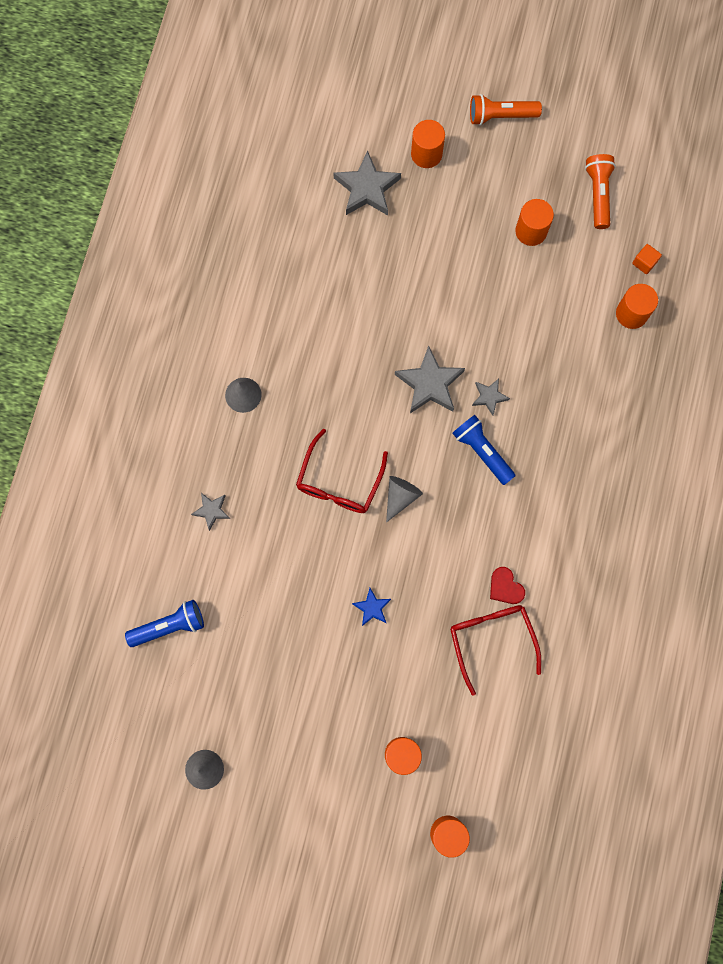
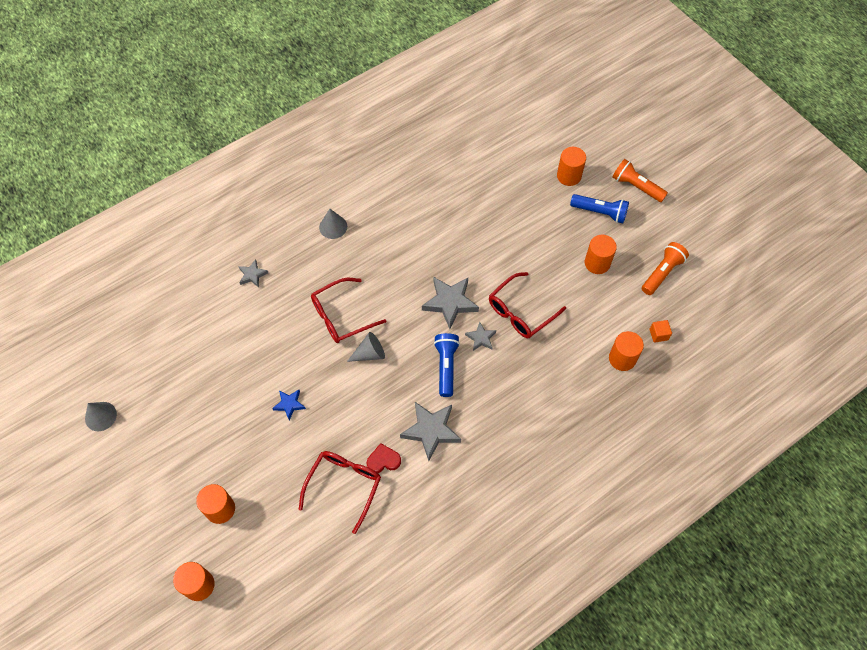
camera: 40 degrees right, 15 degrees down
(169, 626) = (165, 319): blue flashlight -> blue flashlight (600, 212)
(367, 188) = (514, 170): grey star -> grey star (431, 431)
(503, 339) = (521, 311): none -> red glasses
(505, 587) = (383, 460): red heart -> red heart turned 75 degrees clockwise

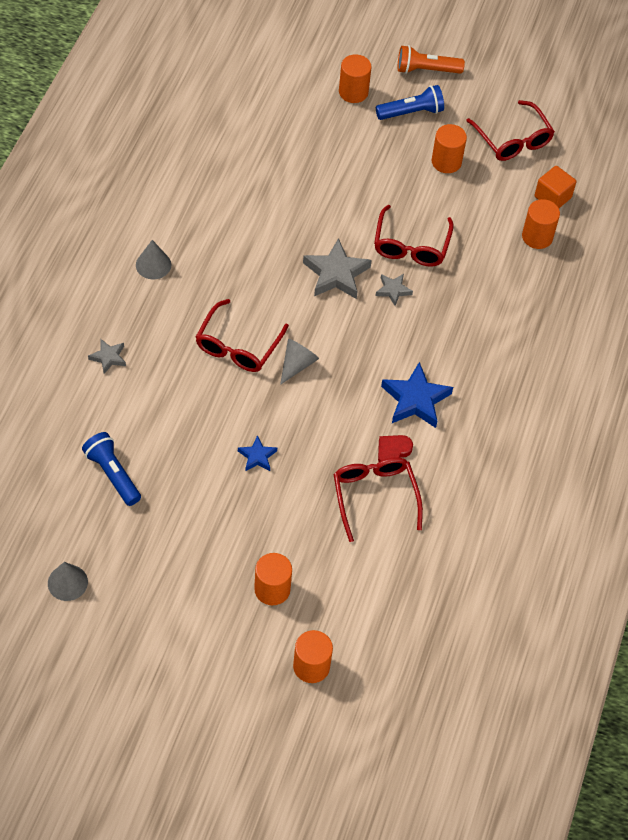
camera: 40 degrees left, 5 degrees down
(431, 431) = (415, 400): grey star -> blue star
(446, 366) = (381, 335): blue flashlight -> blue flashlight (112, 474)
(658, 334) = (552, 197): orange cube -> orange cube, size x1.54
(662, 273) = (512, 139): orange flashlight -> red glasses

